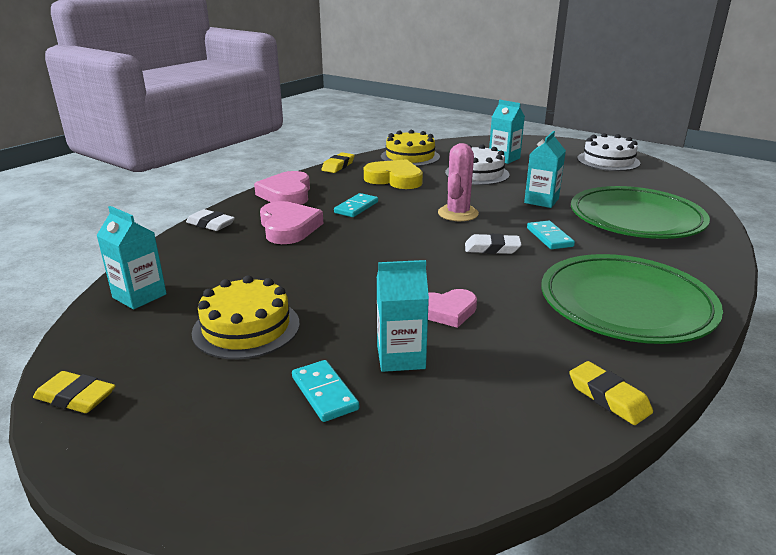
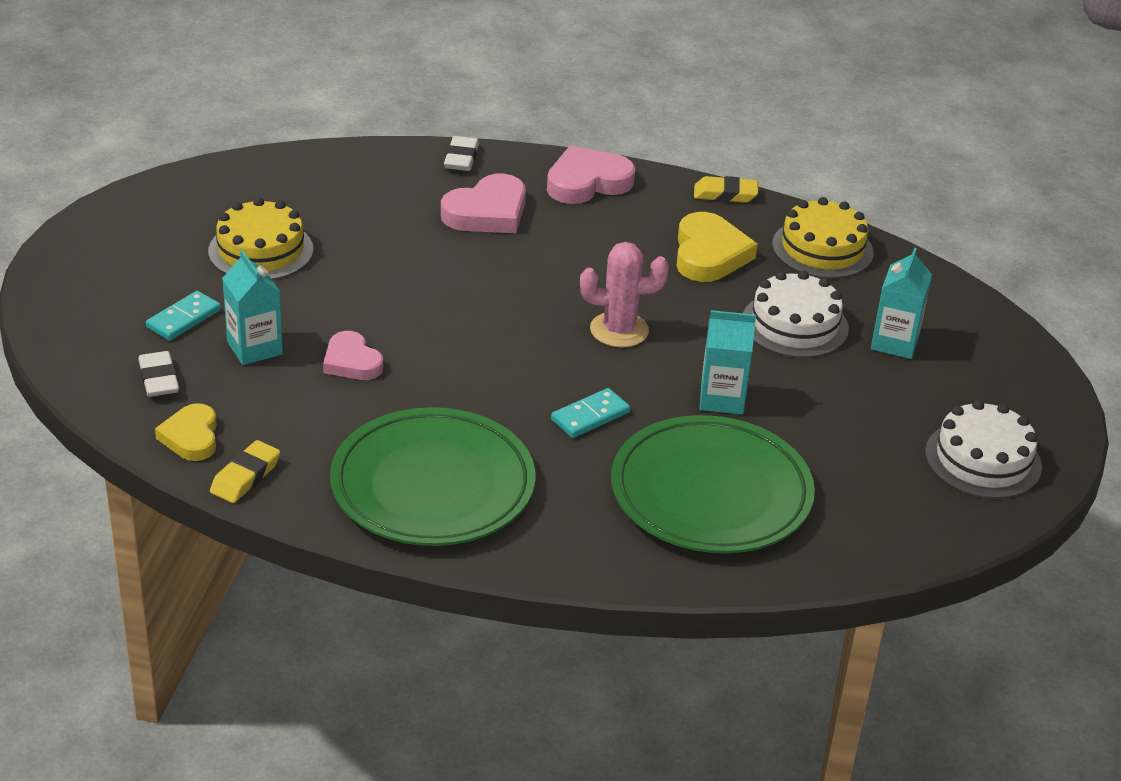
camera: 65 degrees right, 10 degrees up
(76, 397) = (128, 205): yellow eraser -> none
(139, 296) = (284, 174): turquoise carton -> none
(356, 207) = (582, 245): turquoise domino -> none
(492, 248) = (525, 372): white eraser -> white eraser (159, 379)
(536, 423) = (191, 437): none -> yellow heart

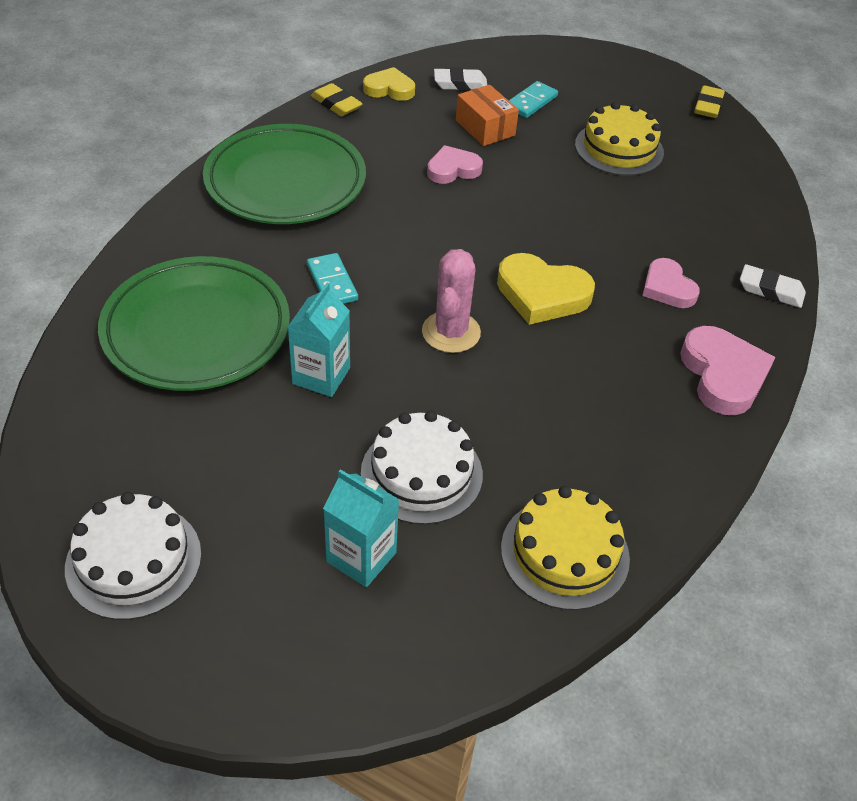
camera: 105 degrees right, 10 degrees up
(183, 319) = (531, 102): turquoise domino -> turquoise domino turned 75 degrees clockwise
(254, 348) = (485, 128): turquoise carton -> orange box
(487, 212) = (667, 288): pink heart -> pink heart, size x0.66
(709, 254) = (569, 439): yellow heart -> yellow heart (542, 294)
(725, 194) = (693, 492): yellow eraser -> yellow eraser (708, 106)

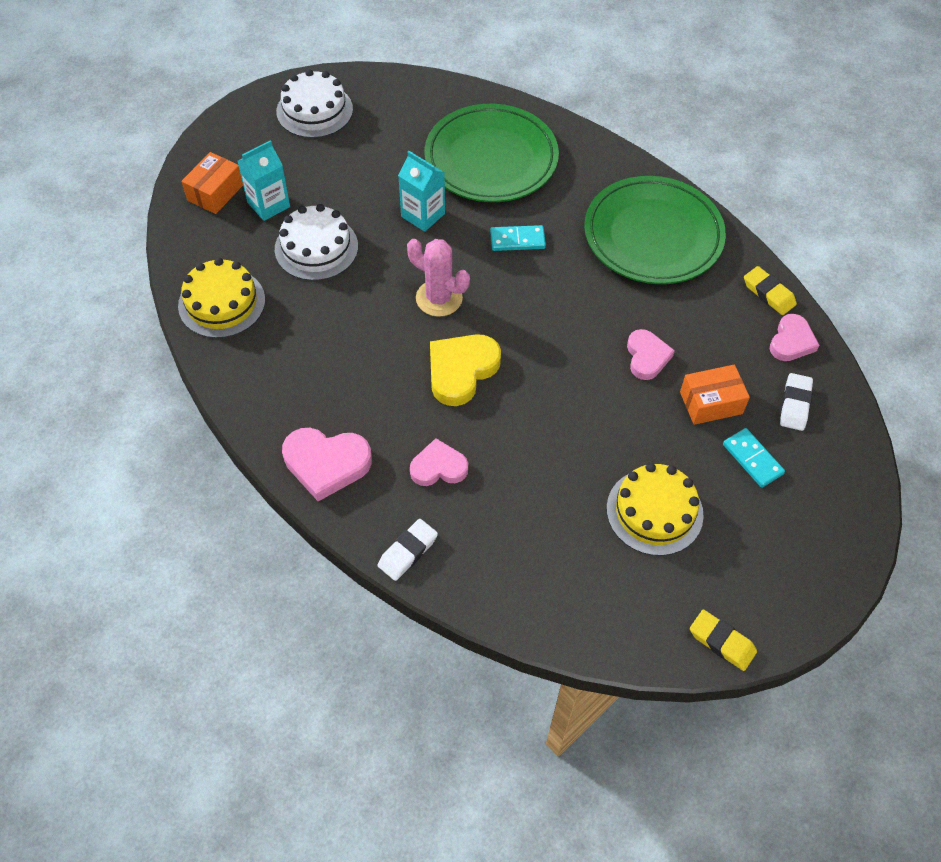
camera: 110 degrees right, 10 degrees up
(336, 104) = (768, 294): yellow eraser -> yellow eraser turned 75 degrees clockwise
(360, 641) = (215, 192): none -> orange box
(389, 89) = (791, 341): yellow heart -> pink heart

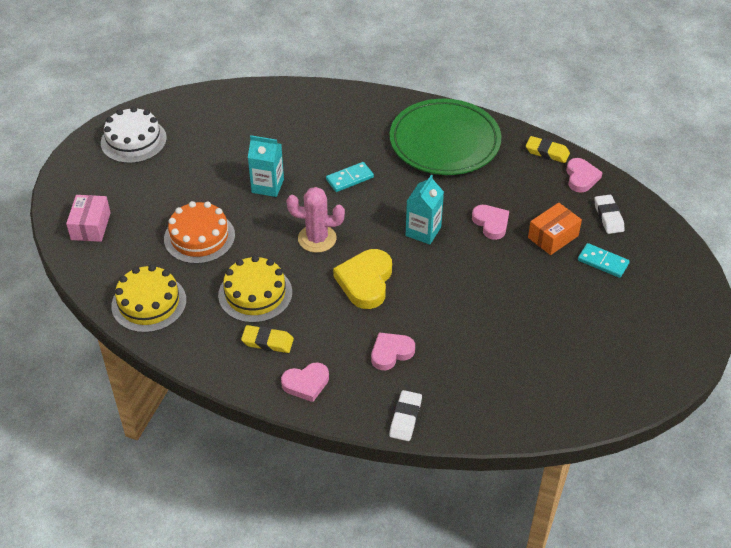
camera: 25 degrees left, 10 degrees down
(215, 192) = (90, 226): orange box -> pink box
(268, 204) = (140, 220): turquoise carton -> turquoise carton (423, 231)
(316, 248) = (199, 237): white cake -> orange cake
(326, 464) = (306, 383): pink heart -> pink heart, size x0.66
(491, 159) = (294, 130): green plate -> none
(654, 511) = (559, 321): yellow cake -> yellow cake (255, 294)
(721, 642) = (655, 385): yellow eraser -> yellow eraser (267, 342)

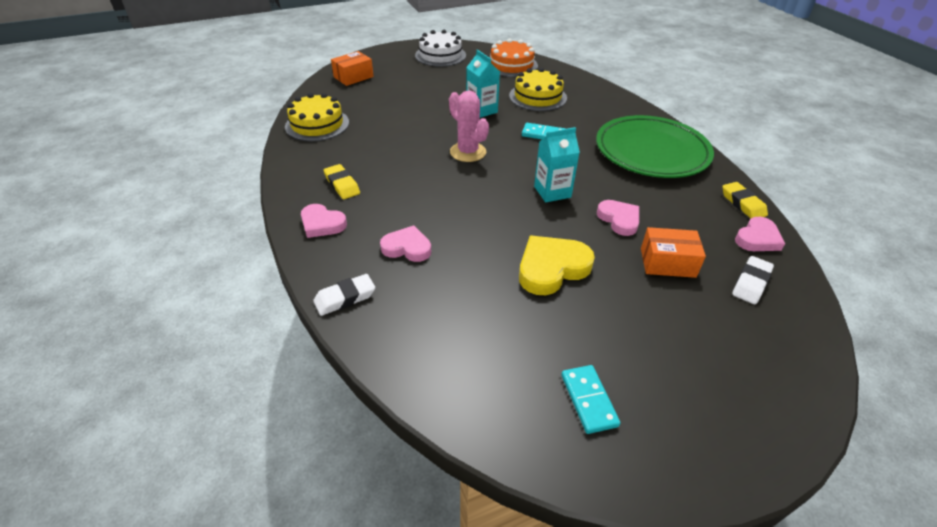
camera: 45 degrees right, 5 degrees down
(90, 226) = (353, 77): pink box -> orange box
(199, 237) = (399, 112): orange cake -> orange cake (511, 65)
(255, 294) = (380, 156): yellow cake -> yellow cake (537, 97)
(365, 281) = (461, 194): yellow heart -> yellow heart (551, 268)
(491, 223) = (619, 219): pink heart -> pink heart turned 45 degrees counterclockwise
(602, 262) = (696, 314): turquoise domino -> turquoise domino (588, 400)

